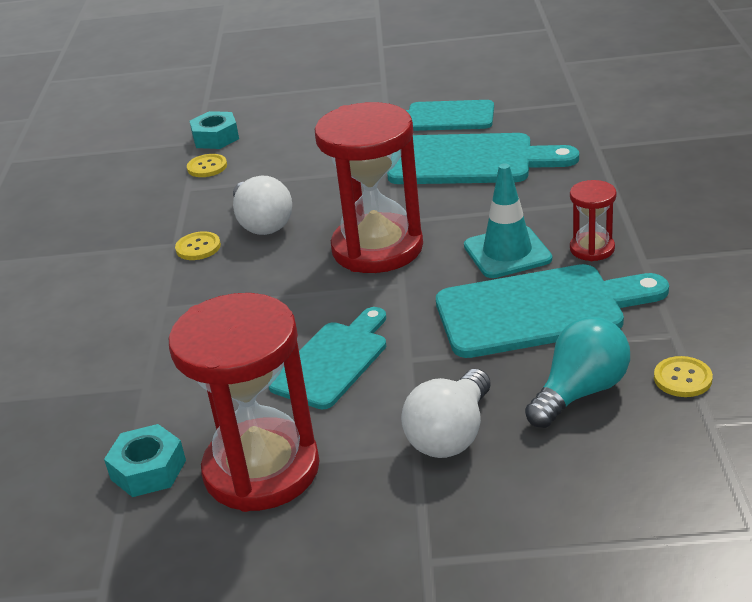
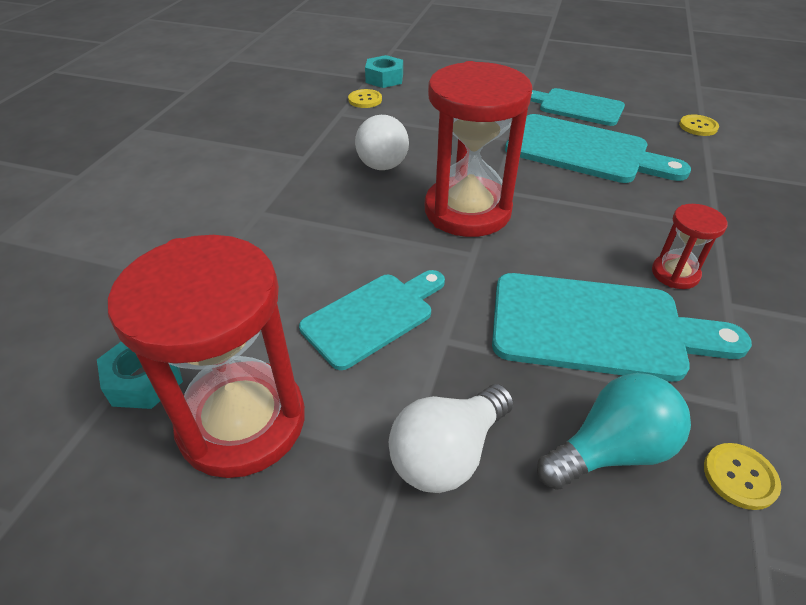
camera: 15 degrees right, 10 degrees up
(198, 247) = (319, 165): yellow button -> yellow button (698, 126)
(507, 252) = (587, 251): turquoise traffic cone -> none

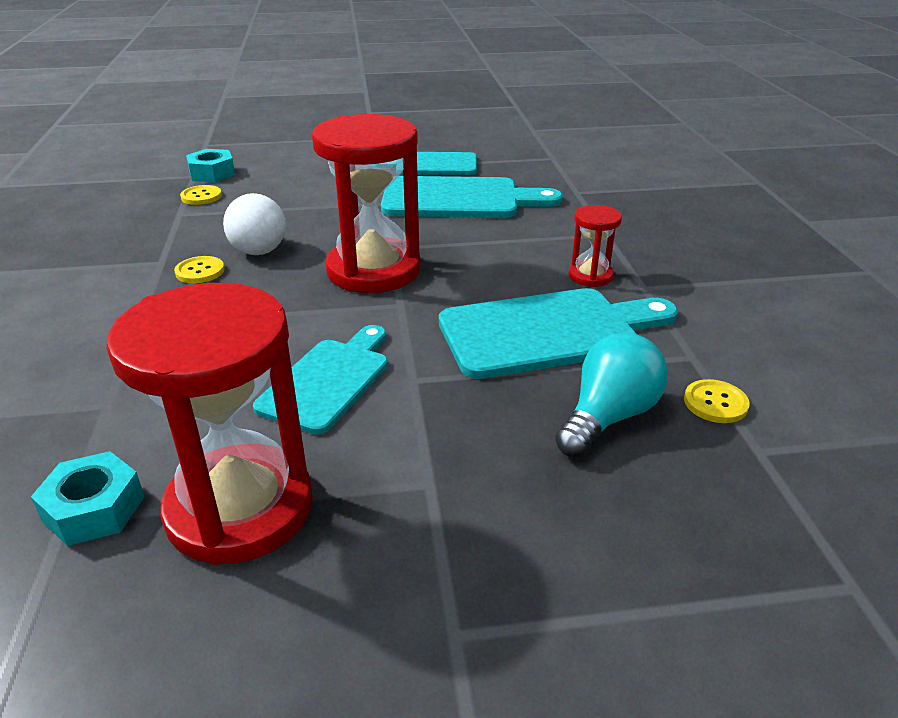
camera: 25 degrees left, 10 degrees down
(448, 453) = (469, 465): white light bulb -> none
(698, 126) = (550, 161): yellow button -> yellow button (200, 271)

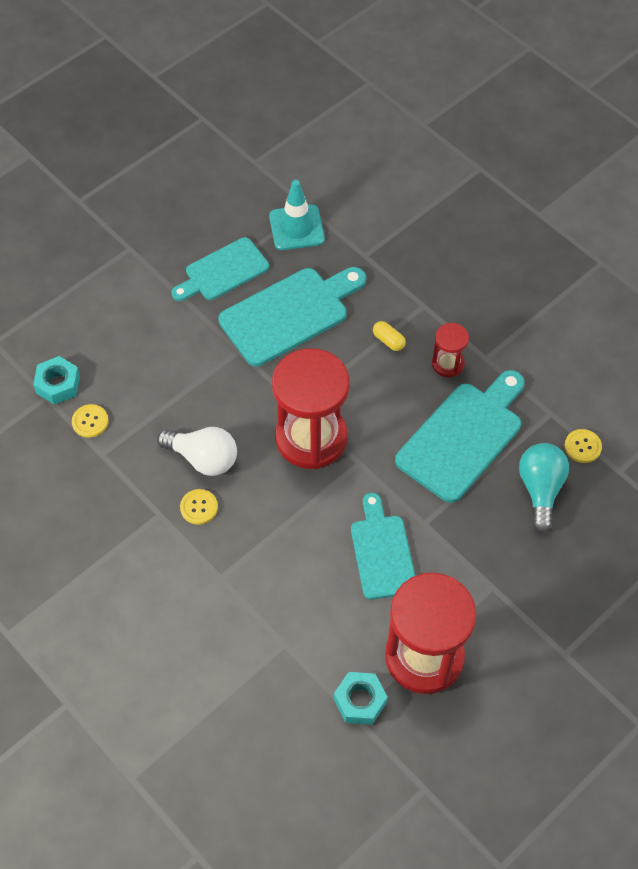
camera: 35 degrees left, 25 degrees up
(528, 163) = (296, 228): none -> turquoise traffic cone
(539, 242) = (388, 341): none -> yellow capsule

